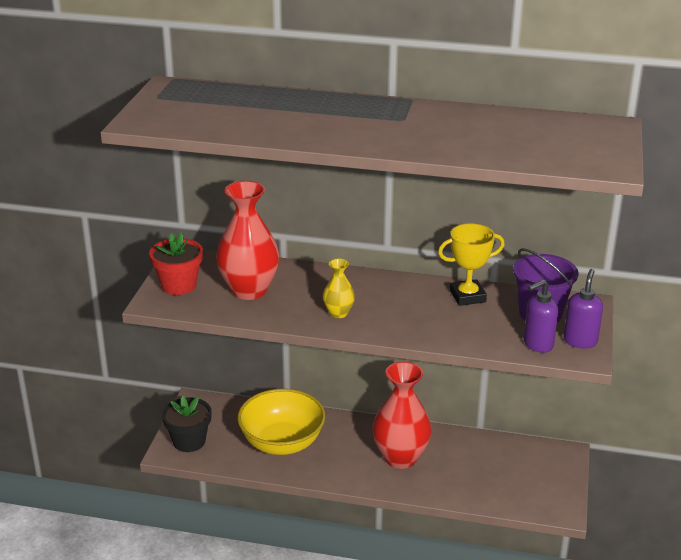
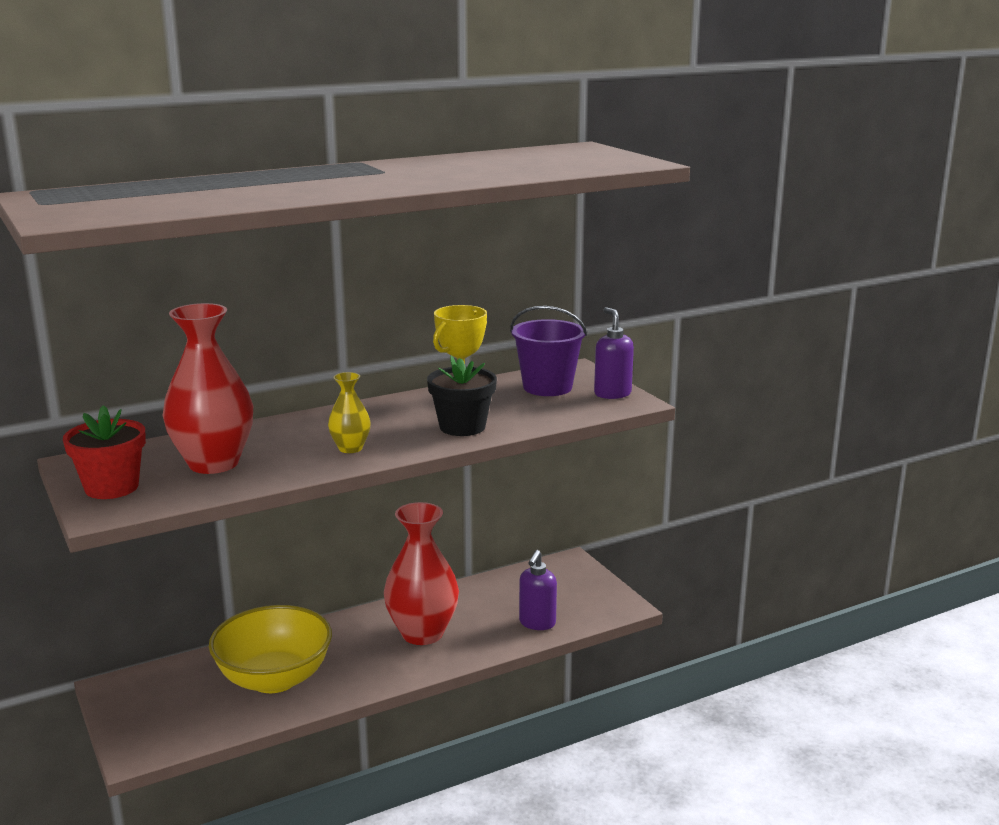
camera: 40 degrees left, 10 degrees down
(189, 441) = (151, 730): black flower pot -> black flower pot (462, 427)
(537, 344) = (581, 408): purple soap dispenser -> purple soap dispenser (537, 623)

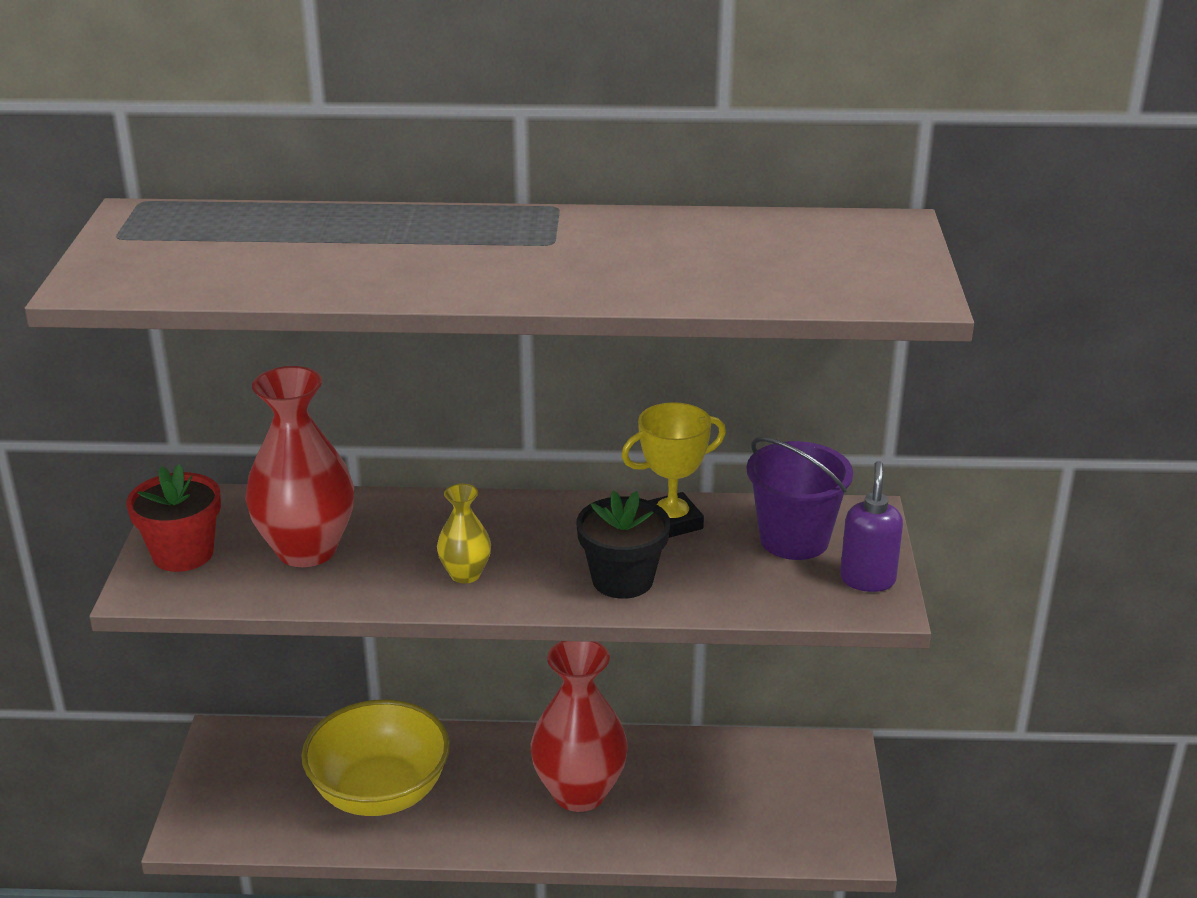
camera: 30 degrees right, 10 degrees up
(537, 623) = (723, 832): purple soap dispenser -> none

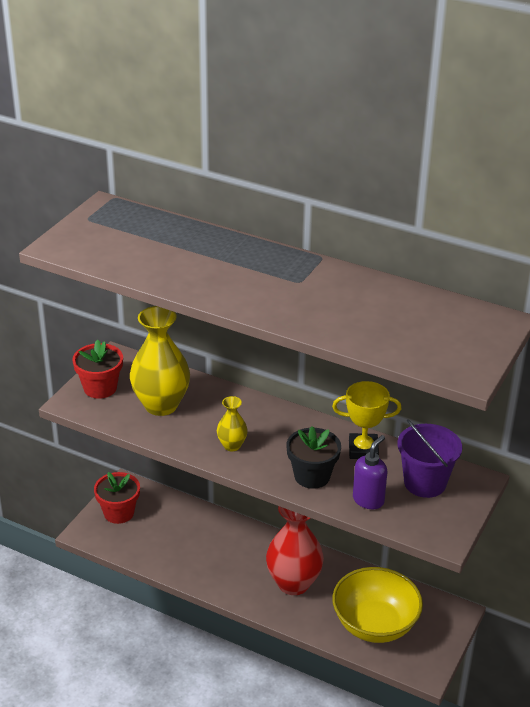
camera: 25 degrees right, 5 degrees up
(232, 782) = (119, 513): none -> red flower pot
(306, 550) = (161, 405): red vase -> yellow vase
(380, 792) = (189, 545): yellow bowl -> yellow bowl (375, 624)
(867, 579) = (449, 521): purple soap dispenser -> purple soap dispenser (368, 500)

